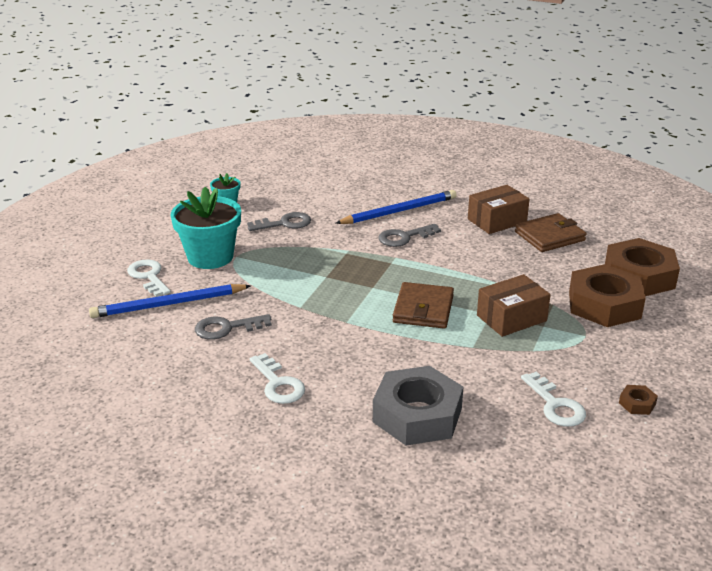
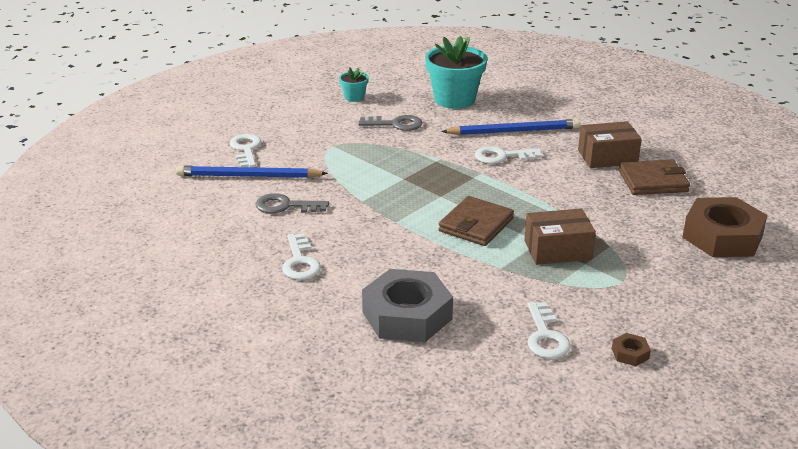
camera: 20 degrees right, 0 degrees up
(210, 257) = (309, 142): turquoise flower pot -> turquoise flower pot (454, 99)
(404, 237) = (502, 156): grey key -> white key
(604, 305) = (663, 256): brown nut -> none

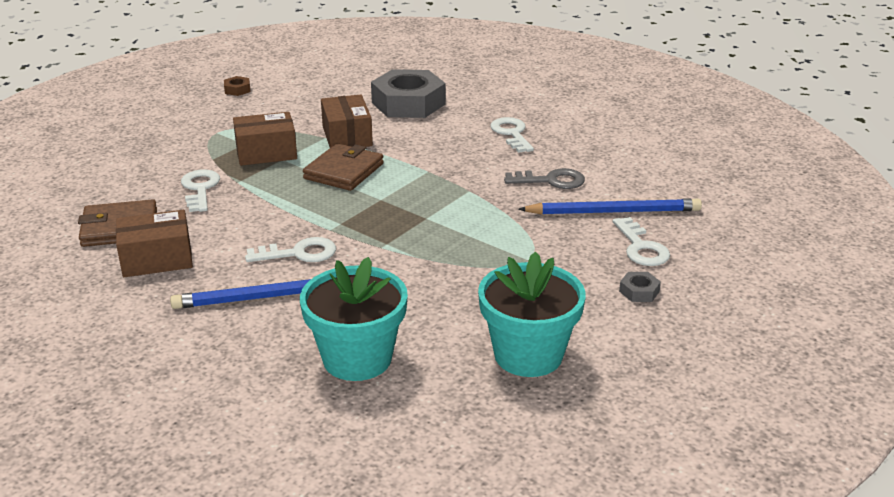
camera: 175 degrees right, 0 degrees up
(267, 124) = (639, 291): none -> grey nut
(354, 97) = (528, 355): turquoise flower pot -> turquoise flower pot, size x2.07
(396, 124) = (448, 300): grey key -> none
(477, 267) = (347, 136): none -> brown box
(546, 337) = (298, 96): white key -> white key (200, 189)
(722, 236) = (90, 171): brown nut -> none

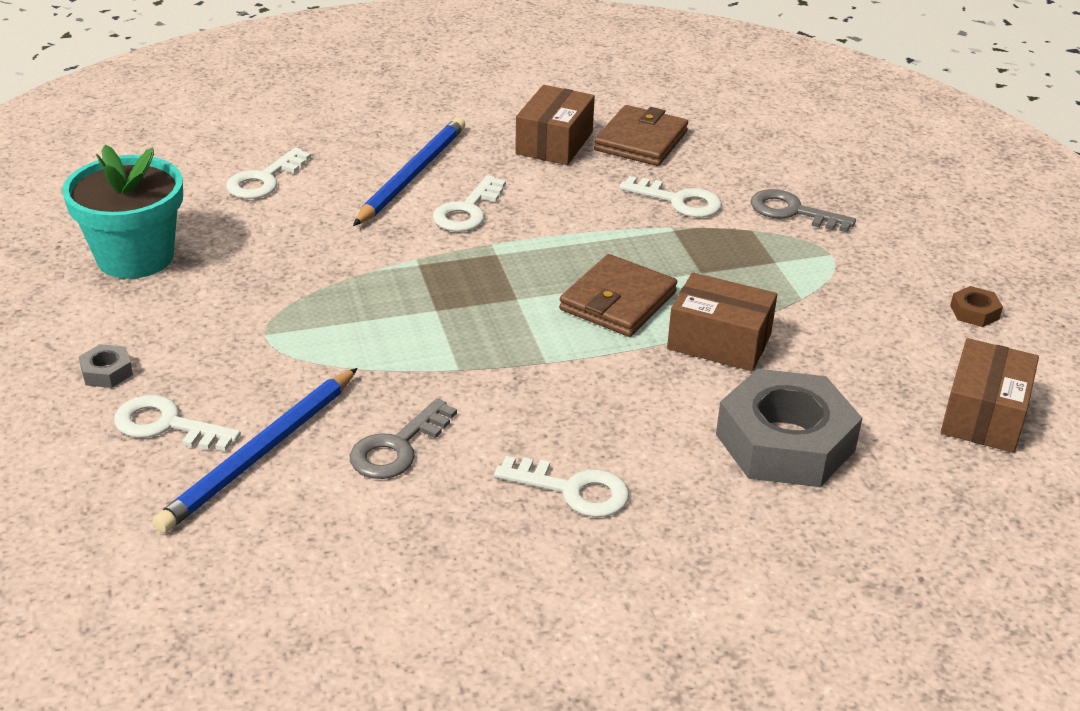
camera: 125 degrees right, 5 degrees up
(175, 153) = (792, 212): none -> grey key
(266, 153) = (731, 267): brown box -> brown box (984, 415)
(344, 171) = (617, 301): brown wallet -> brown wallet turned 60 degrees clockwise
(357, 358) = (264, 180): turquoise flower pot -> white key

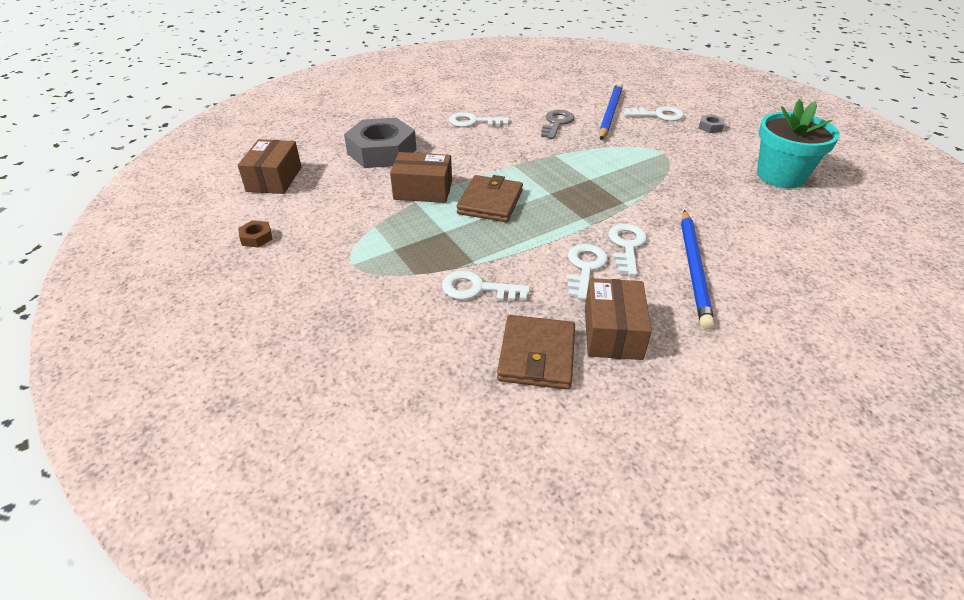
camera: 165 degrees right, 5 degrees up
(264, 180) = (786, 241): white key -> white key (585, 267)
(792, 212) = (383, 298): grey key -> none

